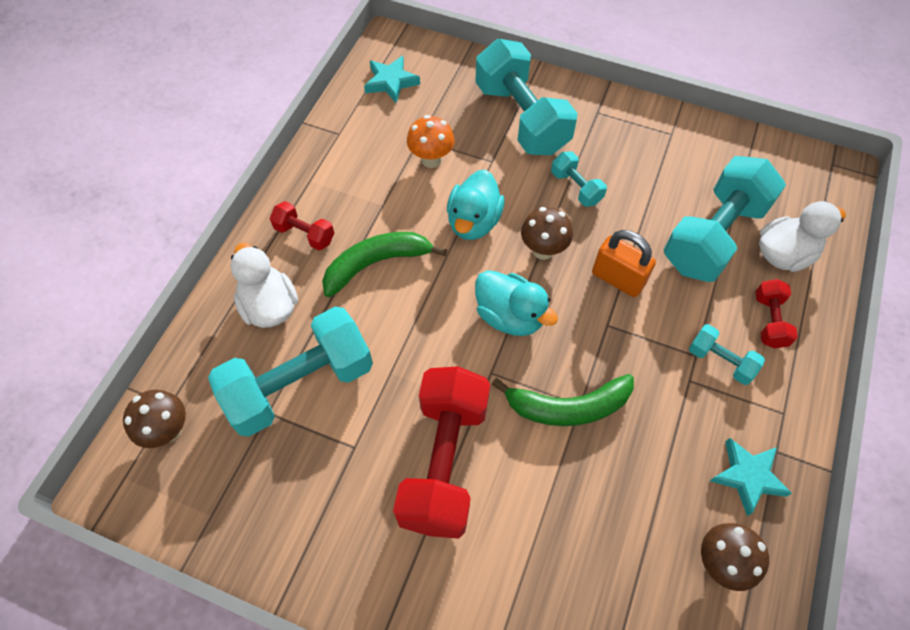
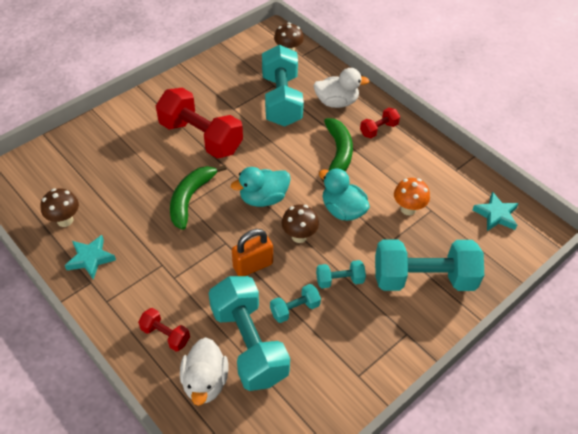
camera: 115 degrees right, 10 degrees down
(720, 361) = (161, 288): turquoise dumbbell -> turquoise dumbbell (295, 309)

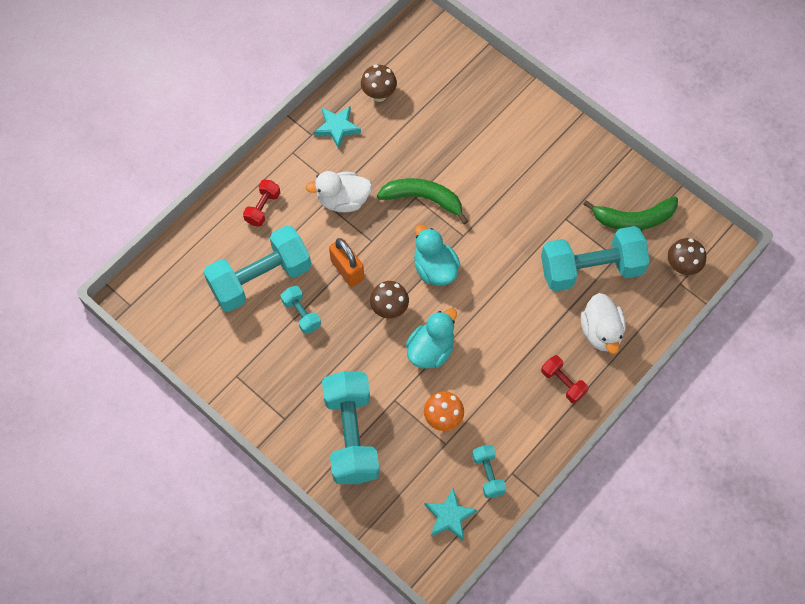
camera: 85 degrees right, 15 degrees up
(201, 137) = (512, 193): red dumbbell -> none
(205, 382) = (220, 248): white duck -> white duck (343, 200)
(338, 153) = (515, 339): green banana -> green banana (633, 219)
(339, 280) = (339, 352): turquoise dumbbell -> turquoise dumbbell (488, 474)

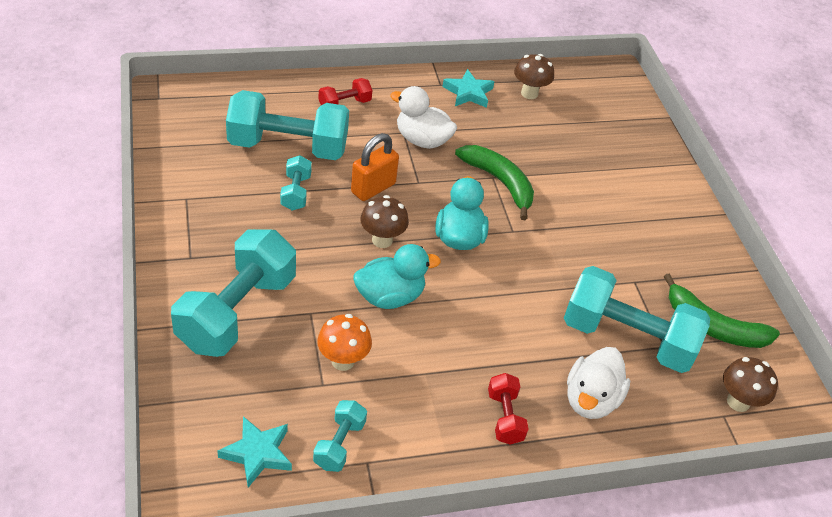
camera: 30 degrees right, 20 degrees down
(347, 270) = (373, 188): orange padlock -> orange padlock turned 45 degrees clockwise

